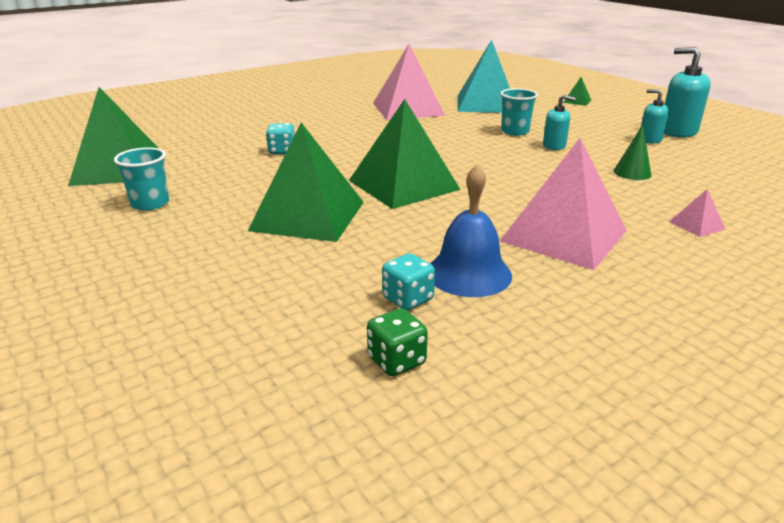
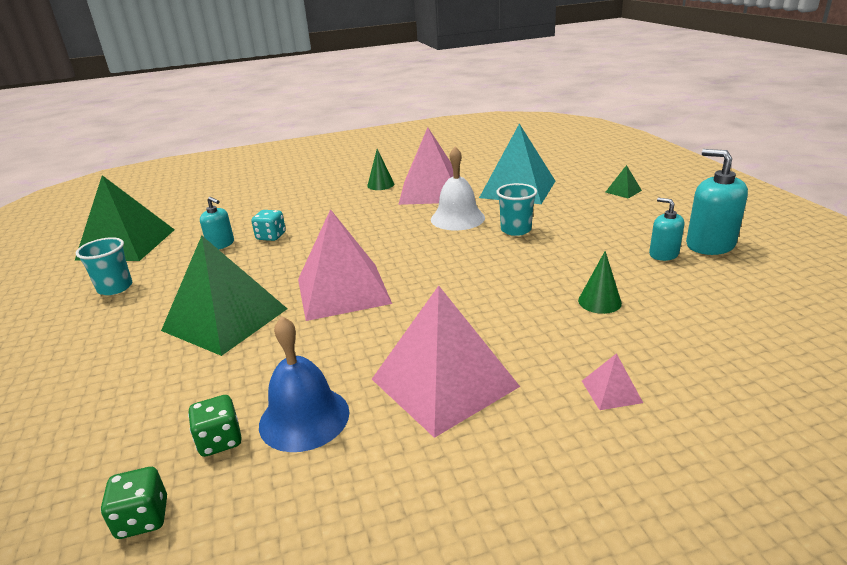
camera: 20 degrees right, 0 degrees up
(352, 106) = (380, 185): none -> green cone
(403, 184) = (343, 290): green pyramid -> pink pyramid
(408, 299) = (220, 441): turquoise dice -> green dice
(454, 127) = (457, 218): none -> white bell
(554, 146) = (542, 253): turquoise soap dispenser -> turquoise soap dispenser (221, 244)

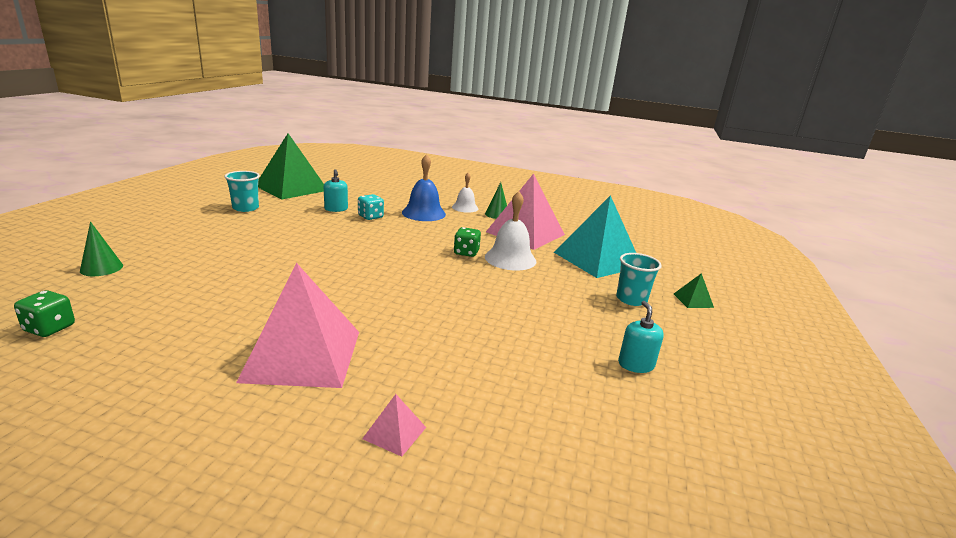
camera: 30 degrees right, 5 degrees down
(220, 441) = (143, 312): green dice -> green dice (466, 252)
(225, 319) = (262, 251): green pyramid -> none
(304, 418) = (198, 326): blue bell -> blue bell (423, 213)
(342, 190) = (465, 207): none -> white bell
(343, 290) = (351, 267): pink pyramid -> none
(516, 230) = (540, 286): turquoise cup -> turquoise cup (631, 299)
(599, 302) = (508, 368): green cone -> green cone (101, 268)
(710, 245) = (699, 381): turquoise soap dispenser -> none

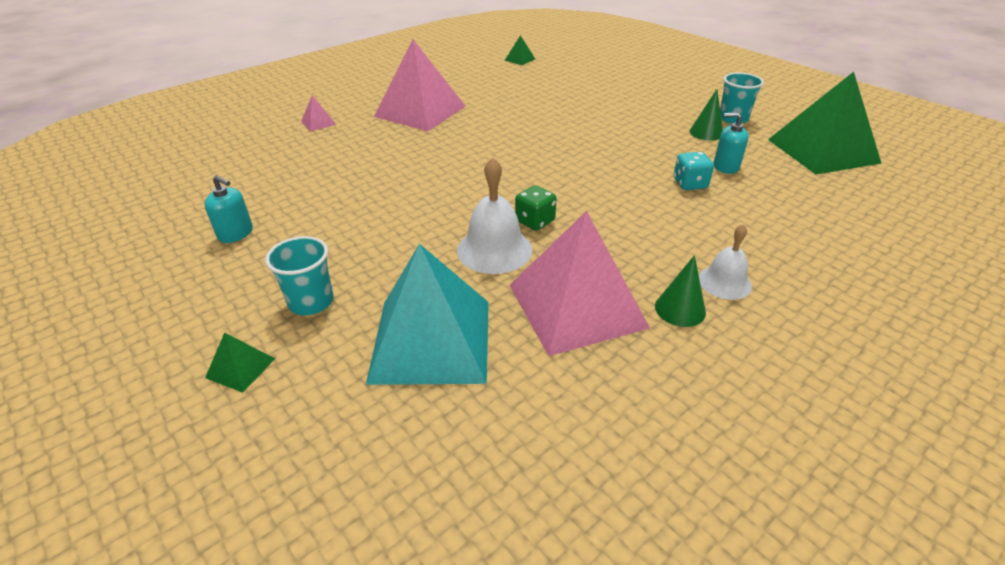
camera: 125 degrees right, 15 degrees up
(49, 328) = (520, 59): green dice -> green pyramid
(101, 268) = (599, 68): green cone -> green cone (706, 132)
(423, 213) = (699, 229): blue bell -> none

